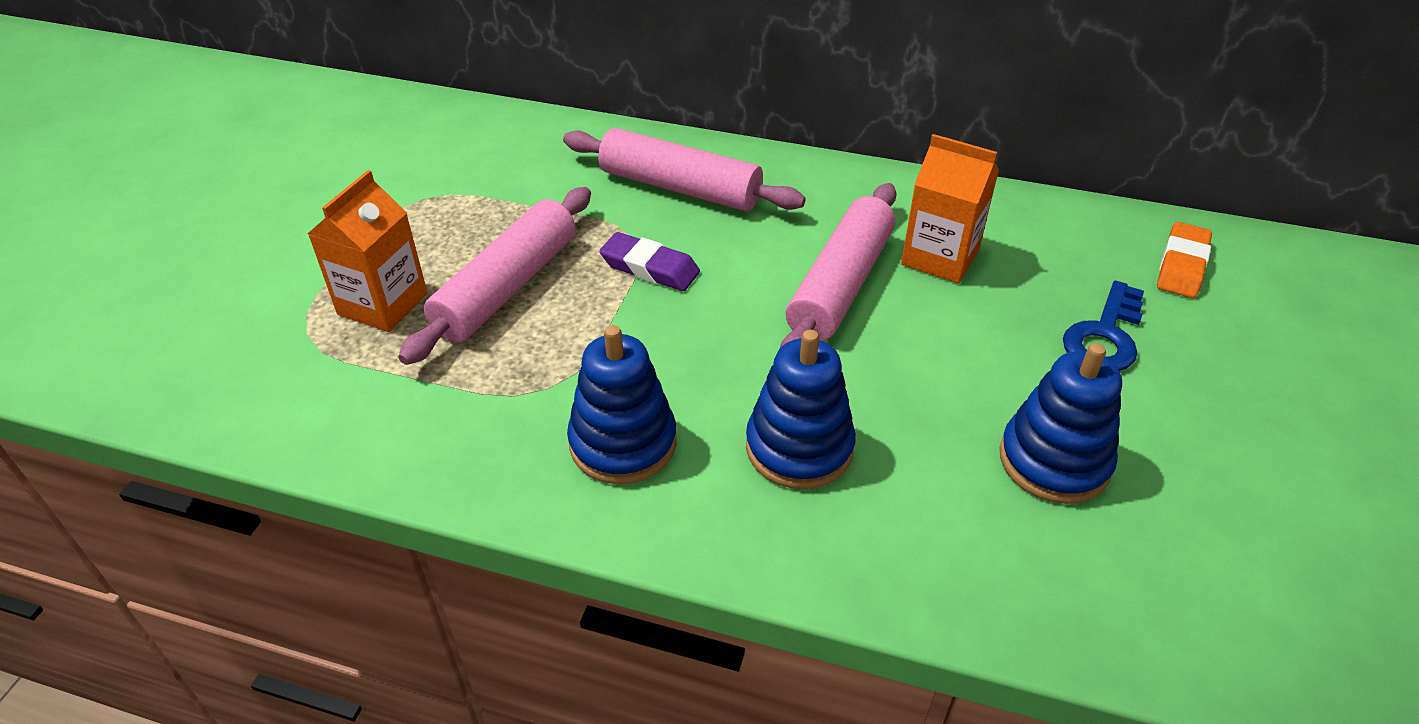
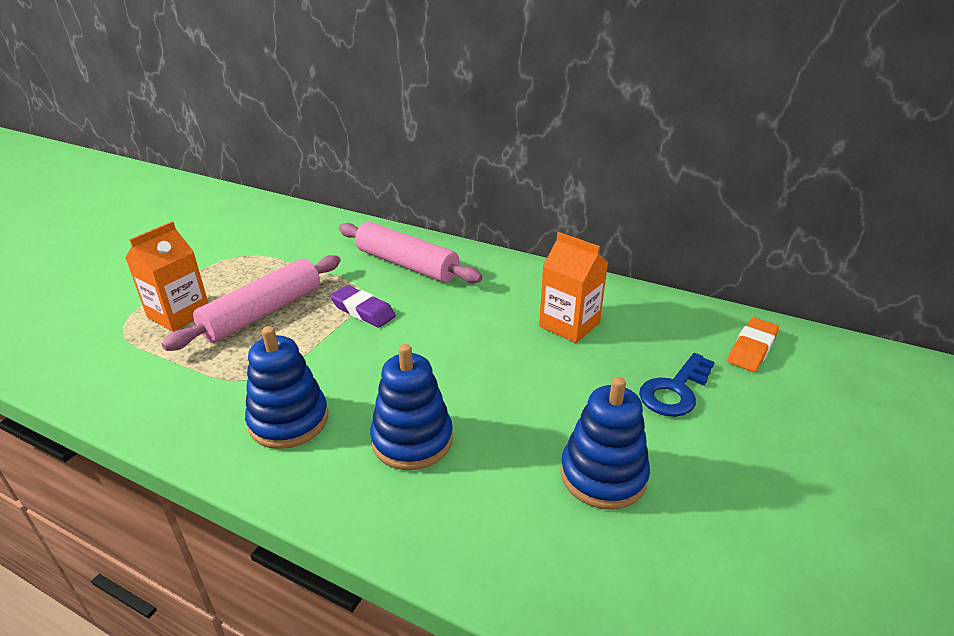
camera: 10 degrees right, 10 degrees down
(841, 285) = (490, 335): pink rolling pin -> none

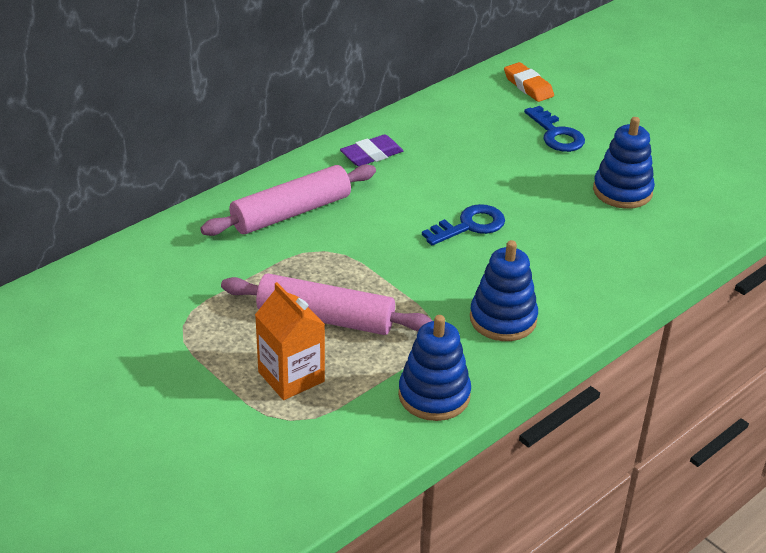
camera: 70 degrees left, 5 degrees up
(263, 313) = (325, 318): pink rolling pin -> pink rolling pin turned 45 degrees counterclockwise
(363, 311) = (361, 255): purple eraser -> purple eraser (371, 155)
(412, 440) = (554, 261): blue stacking toy -> blue stacking toy (434, 395)
(446, 363) = (469, 225): none -> blue key
(569, 325) = (452, 152): orange carton -> none

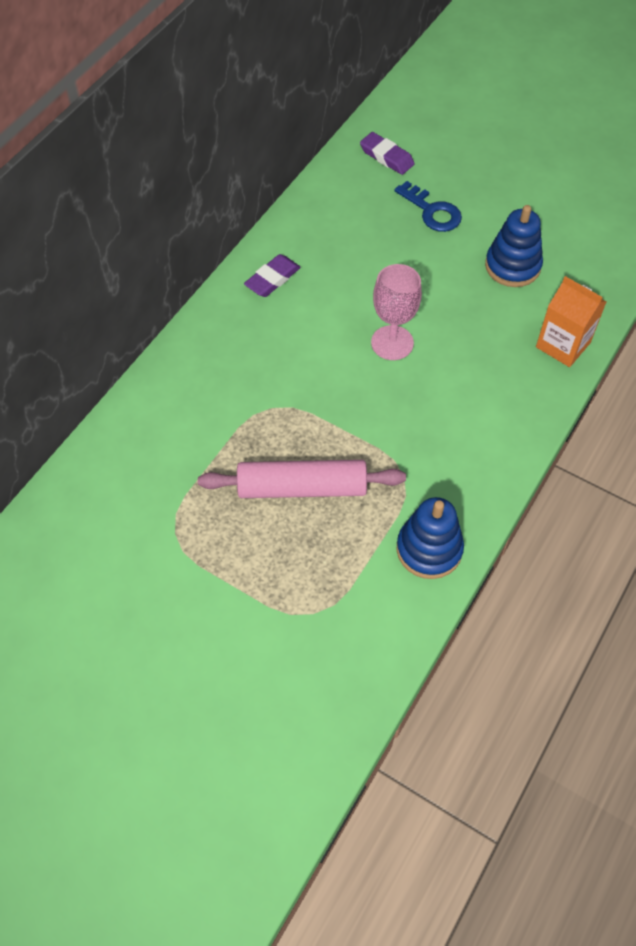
camera: 15 degrees left, 20 degrees up
(291, 213) = (224, 370): pink rolling pin -> none
(291, 376) = (296, 564): orange carton -> orange carton (563, 345)
(469, 225) = (392, 343): blue key -> pink goblet
(503, 319) = (458, 445): blue stacking toy -> none
(528, 86) = (386, 157): orange eraser -> purple eraser

